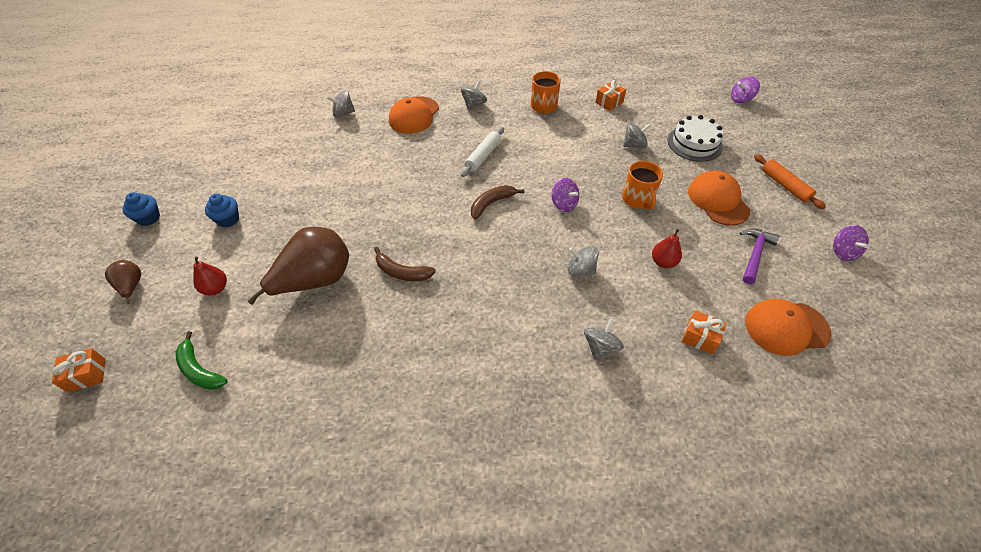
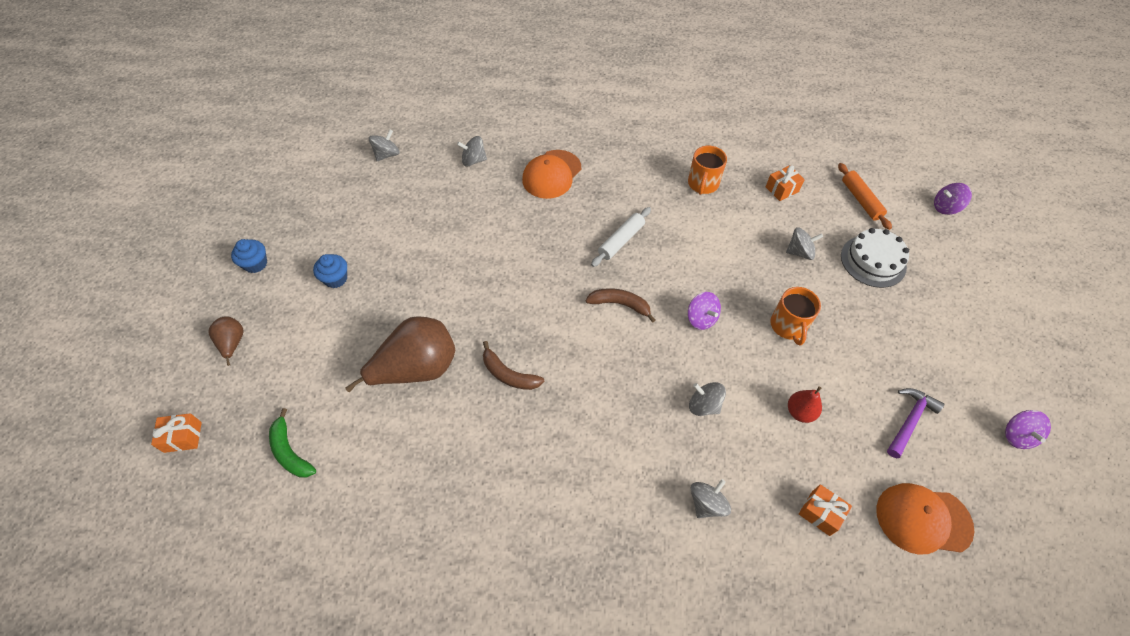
camera: 10 degrees right, 5 degrees up
(216, 288) = (315, 360): red pear -> none
(474, 105) = (622, 169): grey spinning top -> grey spinning top (387, 155)
(491, 203) = (620, 304): brown banana -> brown banana turned 45 degrees clockwise
(718, 200) = (883, 343): orange cap -> none
(785, 185) = (969, 336): orange rolling pin -> orange rolling pin (861, 200)

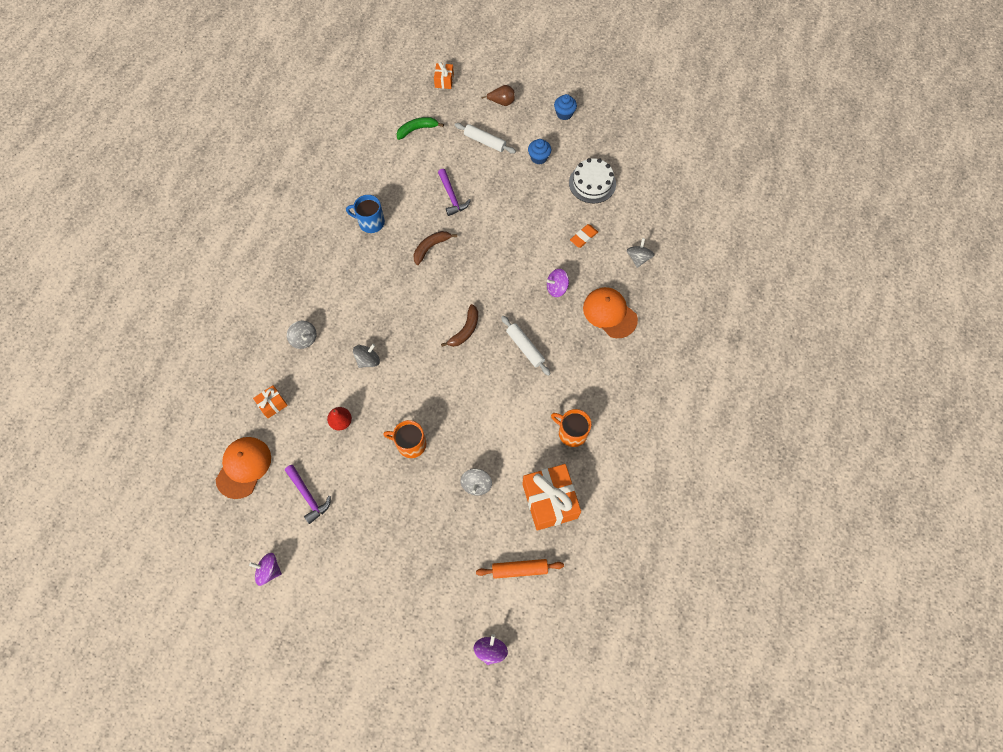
camera: 105 degrees right, 10 degrees up
(311, 349) = (485, 142): none -> white rolling pin
(387, 155) = (657, 198): grey spinning top -> none
(417, 369) = (452, 197): brown pear -> purple hammer
(455, 212) = (583, 237): none -> orange eraser
(482, 470) = (370, 222): none -> blue mug
(701, 318) = (436, 383): purple spinning top -> purple spinning top (556, 288)
(782, 189) = (550, 501): orange gift -> orange gift, size x2.04
(873, 261) = (450, 544): white cake -> white cake (592, 183)

